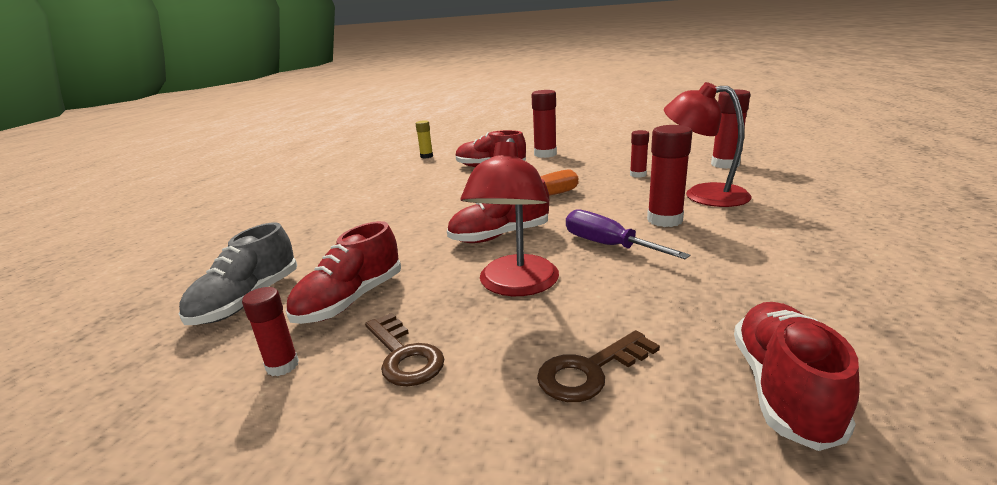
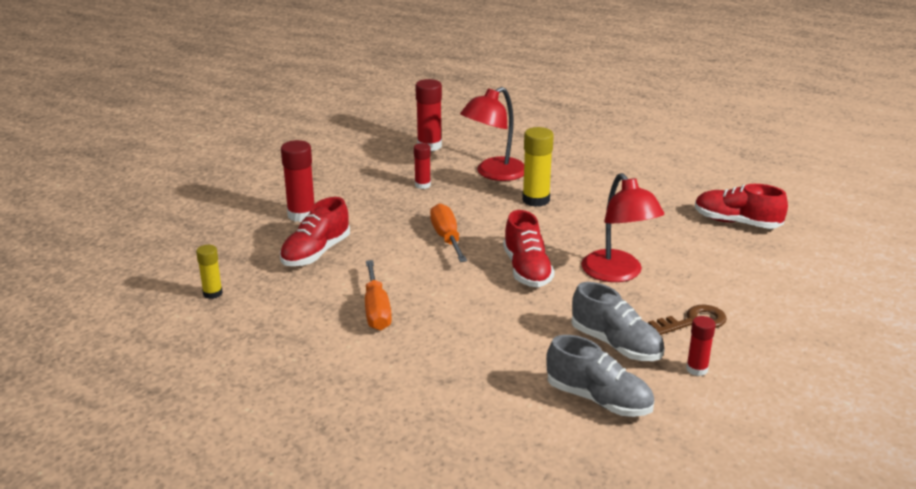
camera: 80 degrees left, 5 degrees up
(350, 300) = (616, 344): red shoe -> grey shoe
(411, 195) = (376, 310): none -> orange screwdriver
(515, 285) = (617, 274): red lamp -> red lamp turned 45 degrees clockwise
(590, 371) = (718, 265): brown key -> none
(608, 245) = (569, 230): purple screwdriver -> none
(664, 220) = (536, 200): red glue stick -> yellow glue stick

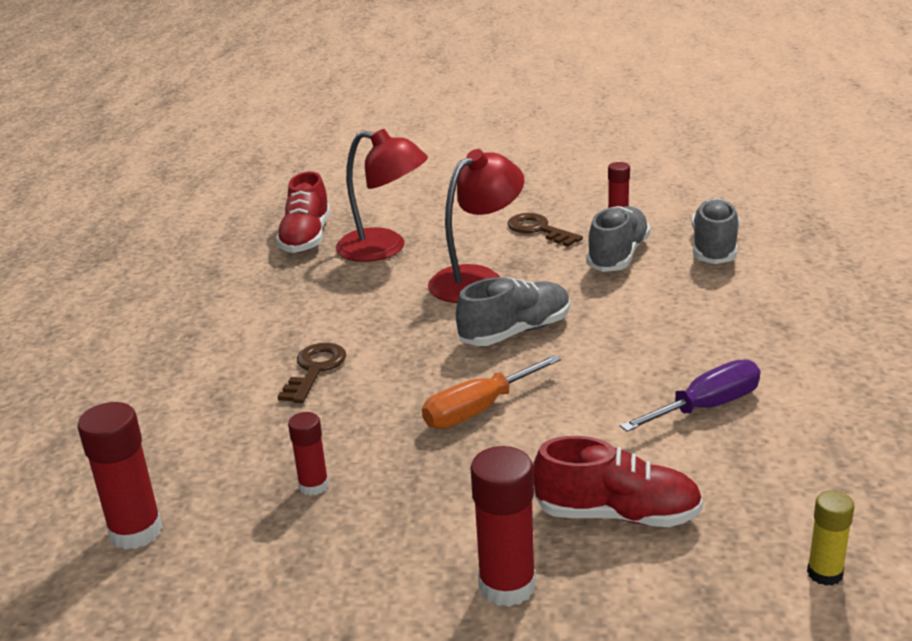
camera: 110 degrees left, 0 degrees up
(376, 310) = (706, 407): orange screwdriver -> purple screwdriver
(494, 174) = (237, 427): red lamp -> red lamp (384, 248)
(527, 270) = (515, 332): red shoe -> grey shoe
(536, 200) = (315, 369): yellow glue stick -> brown key

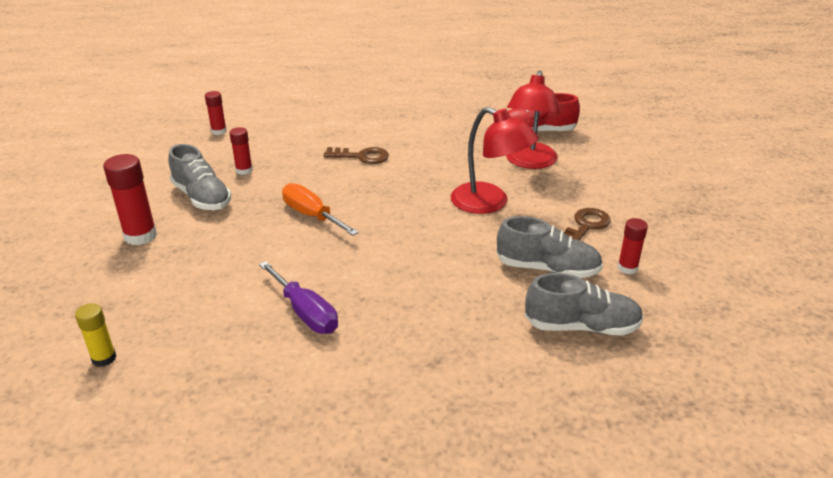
camera: 80 degrees right, 5 degrees up
(136, 531) = (219, 131): red glue stick -> red glue stick, size x0.60
(515, 332) = (411, 224): grey shoe -> grey shoe (202, 197)
(617, 514) = (190, 272): red shoe -> none

